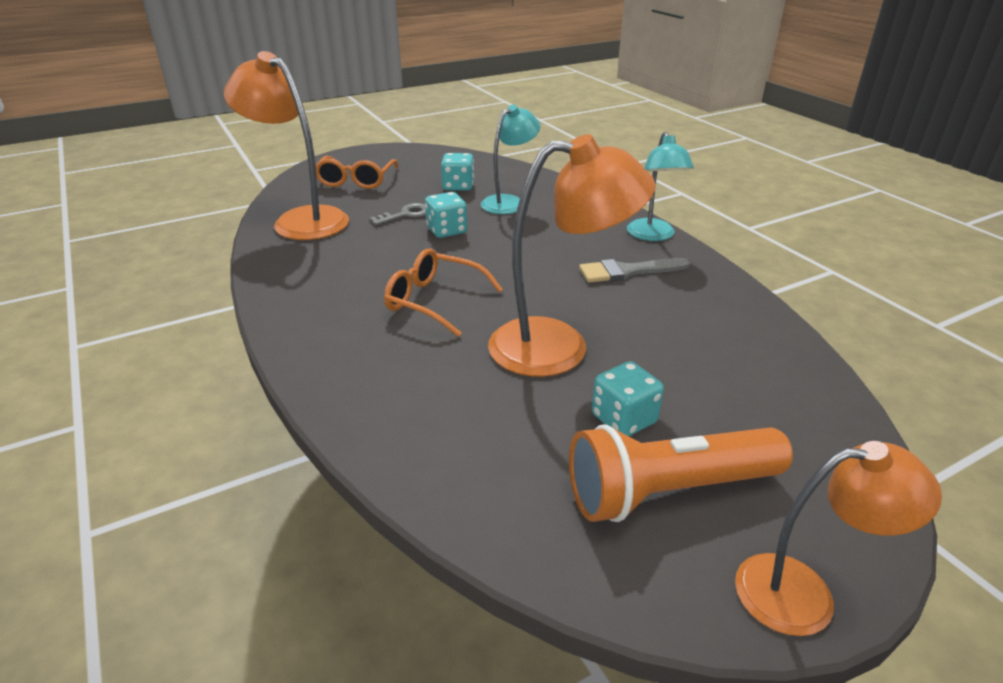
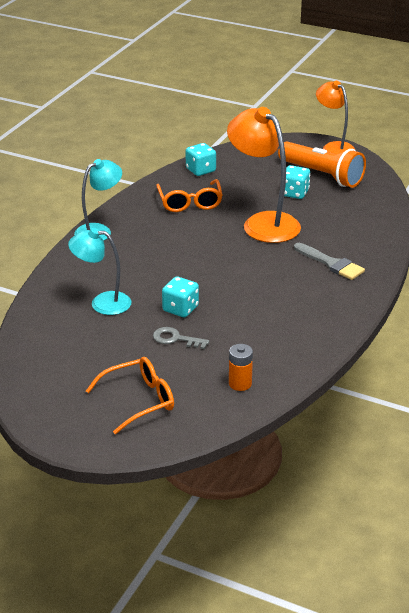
camera: 125 degrees left, 0 degrees up
(301, 220) = (240, 384): orange lamp -> orange battery
(435, 301) = (270, 273): orange glasses -> orange glasses (190, 202)
(458, 186) = (95, 340): turquoise dice -> turquoise dice (200, 170)
(627, 271) = (161, 226): grey brush -> grey brush (331, 263)

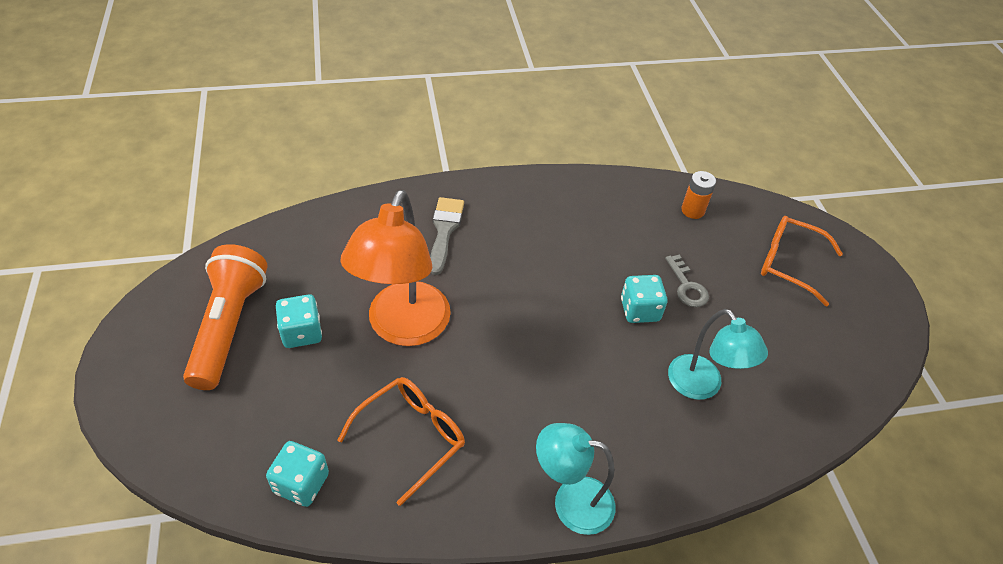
camera: 130 degrees left, 15 degrees up
(334, 147) = (124, 351): orange lamp -> none

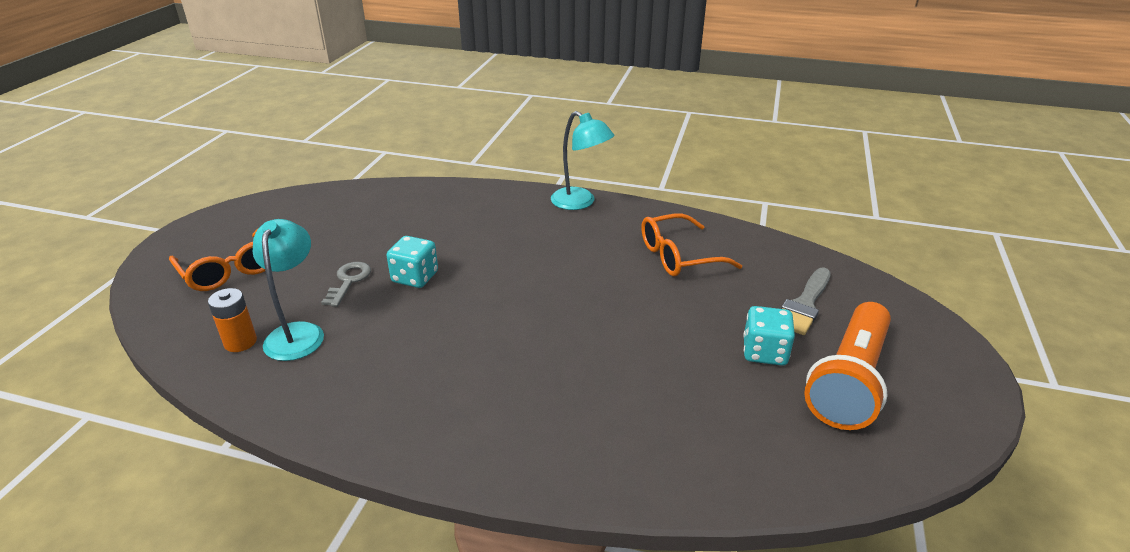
camera: 150 degrees left, 15 degrees down
(301, 483) = (775, 255): turquoise dice -> none
(403, 328) = (654, 326): orange lamp -> none
(444, 230) = (553, 412): grey brush -> grey brush (804, 305)
(701, 386) = (426, 224): turquoise lamp -> turquoise lamp (297, 333)

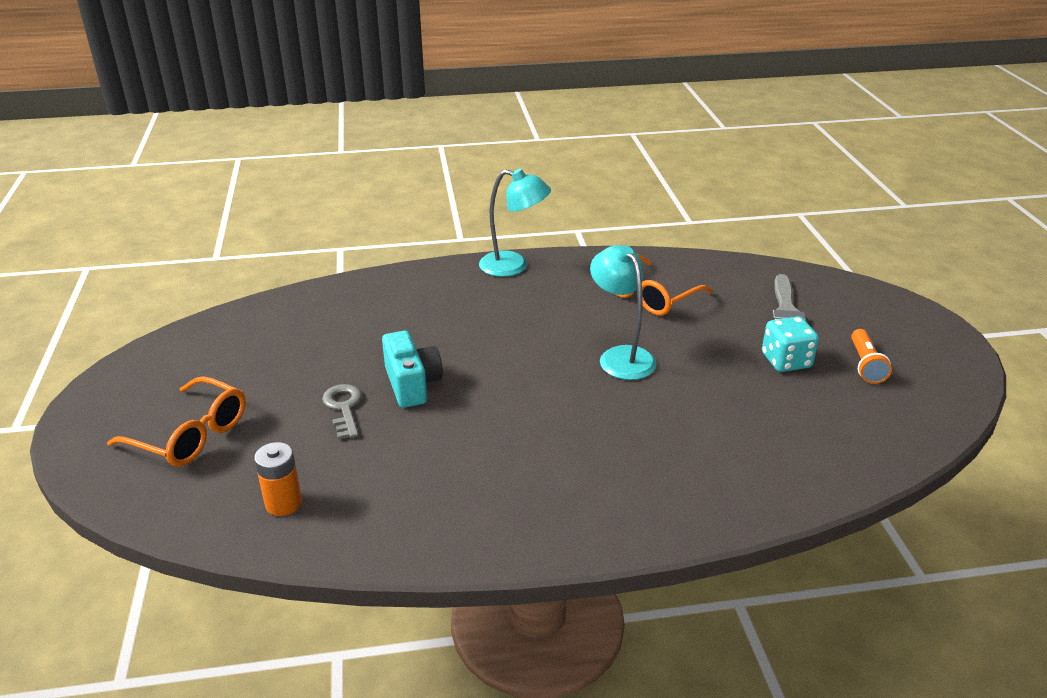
camera: 25 degrees left, 0 degrees up
(297, 333) = (339, 475): turquoise lamp -> turquoise lamp (621, 356)
(415, 277) = (412, 384): turquoise dice -> turquoise camera
(848, 381) = (865, 365): orange flashlight -> orange flashlight, size x0.49

